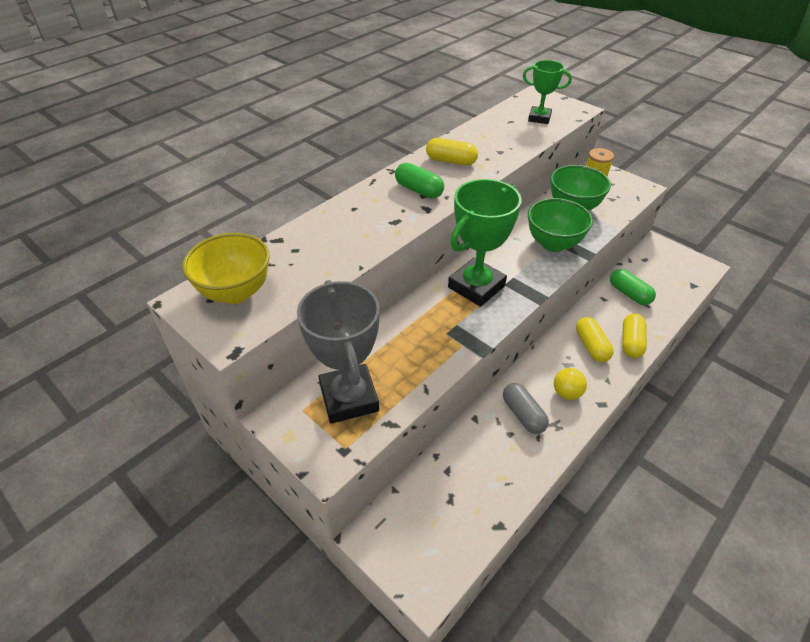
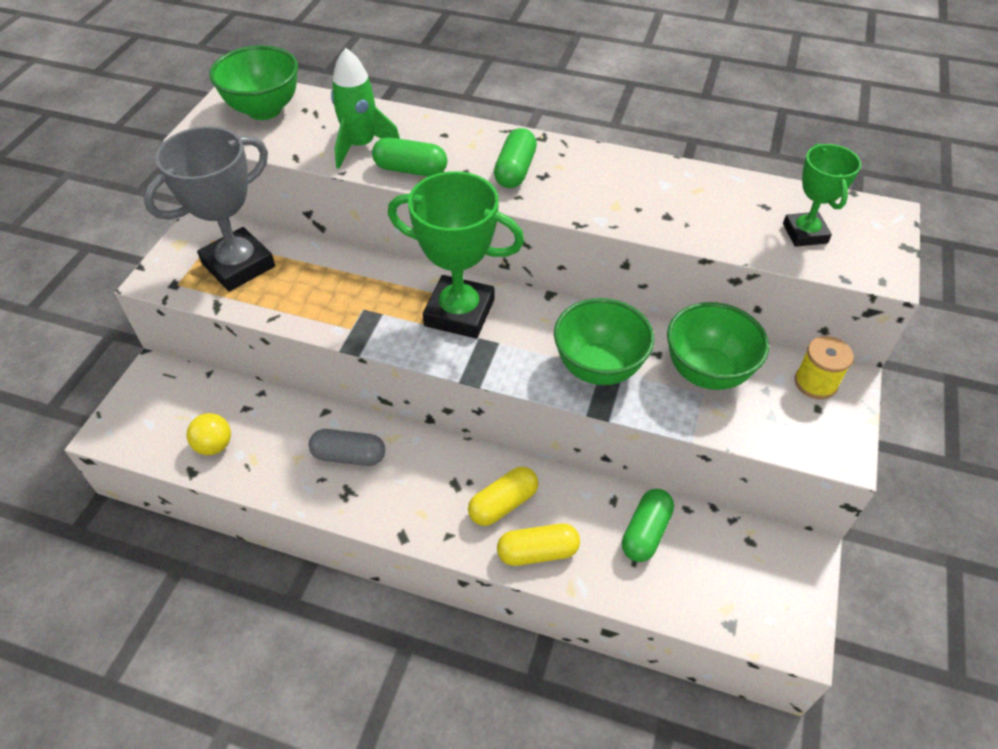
camera: 65 degrees right, 5 degrees up
(236, 292) = (264, 110): yellow bowl -> green bowl
(335, 250) = (361, 146): none -> green rocket
(383, 233) = (411, 170): none -> green capsule
(451, 161) = (603, 178): yellow capsule -> none
(523, 414) = (349, 455): grey capsule -> grey capsule turned 60 degrees clockwise
(566, 393) = (404, 493): yellow ball -> yellow ball (214, 445)

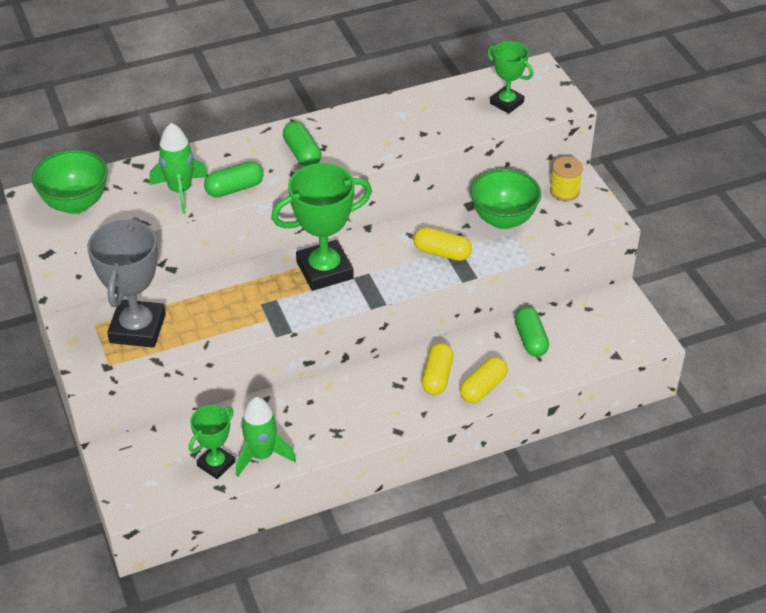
camera: 40 degrees left, 5 degrees down
(214, 445) = (216, 464): yellow ball -> green trophy
(259, 466) = (262, 455): none -> green rocket
(349, 455) = (313, 412): grey capsule -> none
(598, 368) = (442, 252): green bowl -> yellow capsule

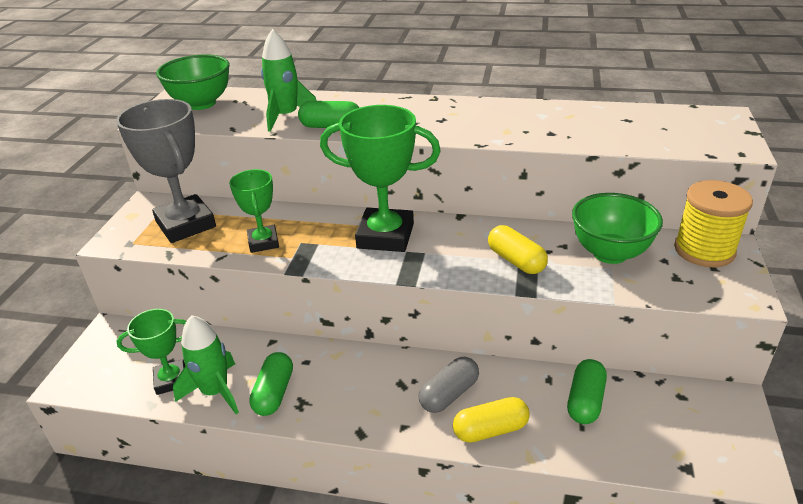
camera: 35 degrees right, 10 degrees down
(137, 328) = (186, 224): grey trophy -> grey trophy turned 75 degrees counterclockwise
(302, 153) = (417, 119): green capsule -> green capsule (274, 393)
(437, 376) = (449, 394): yellow capsule -> grey capsule
(506, 103) = (666, 132): green trophy -> green trophy (263, 242)
(564, 191) = (704, 250): yellow spool -> yellow spool, size x1.56

